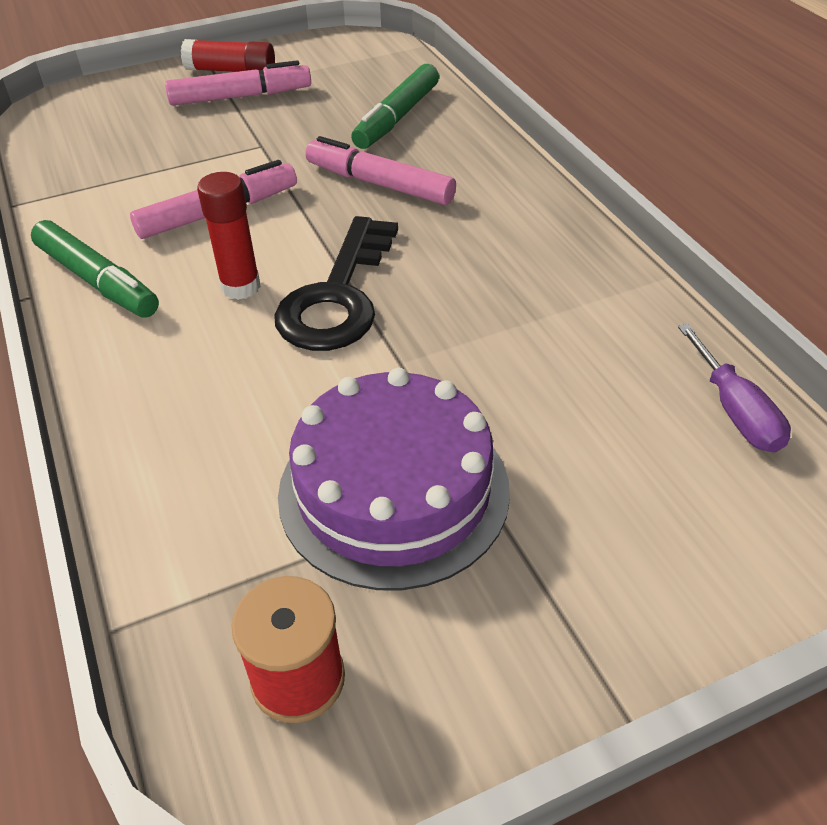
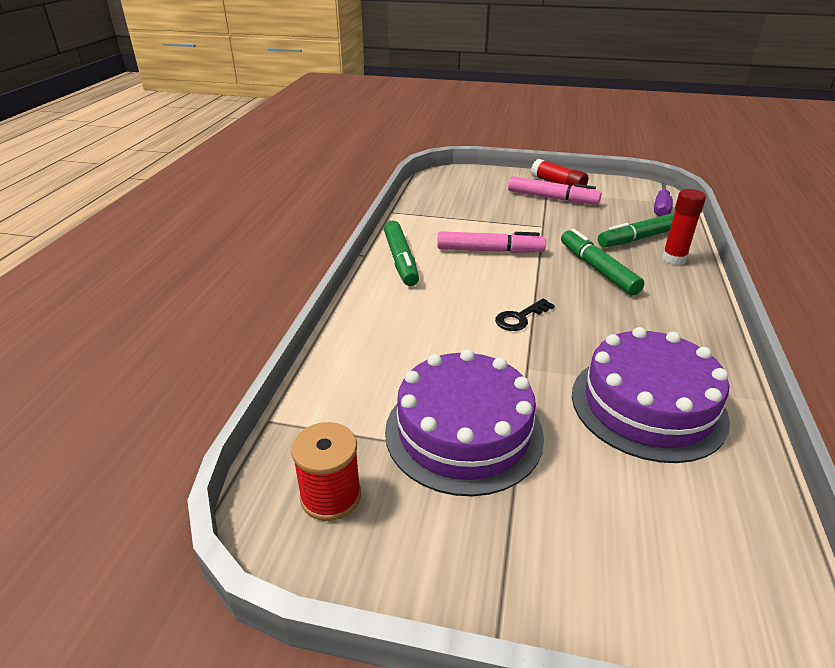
camera: 35 degrees right, 10 degrees down
(240, 287) = (470, 291): red glue stick -> red glue stick (673, 259)
(338, 296) = (520, 318): black key -> black key, size x0.49
(379, 184) = (597, 269): pink marker -> green marker
(566, 342) = (648, 405): none -> purple cake
(735, 411) = (746, 508): purple screwdriver -> purple screwdriver (661, 208)

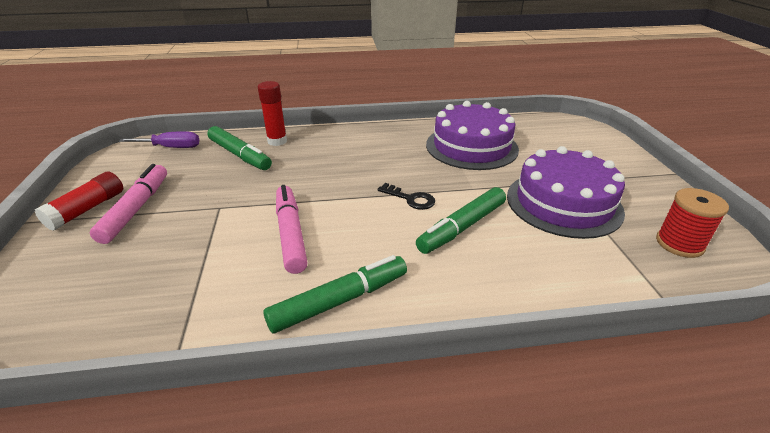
camera: 110 degrees left, 0 degrees up
(597, 269) = (308, 171): green marker -> green marker (462, 227)

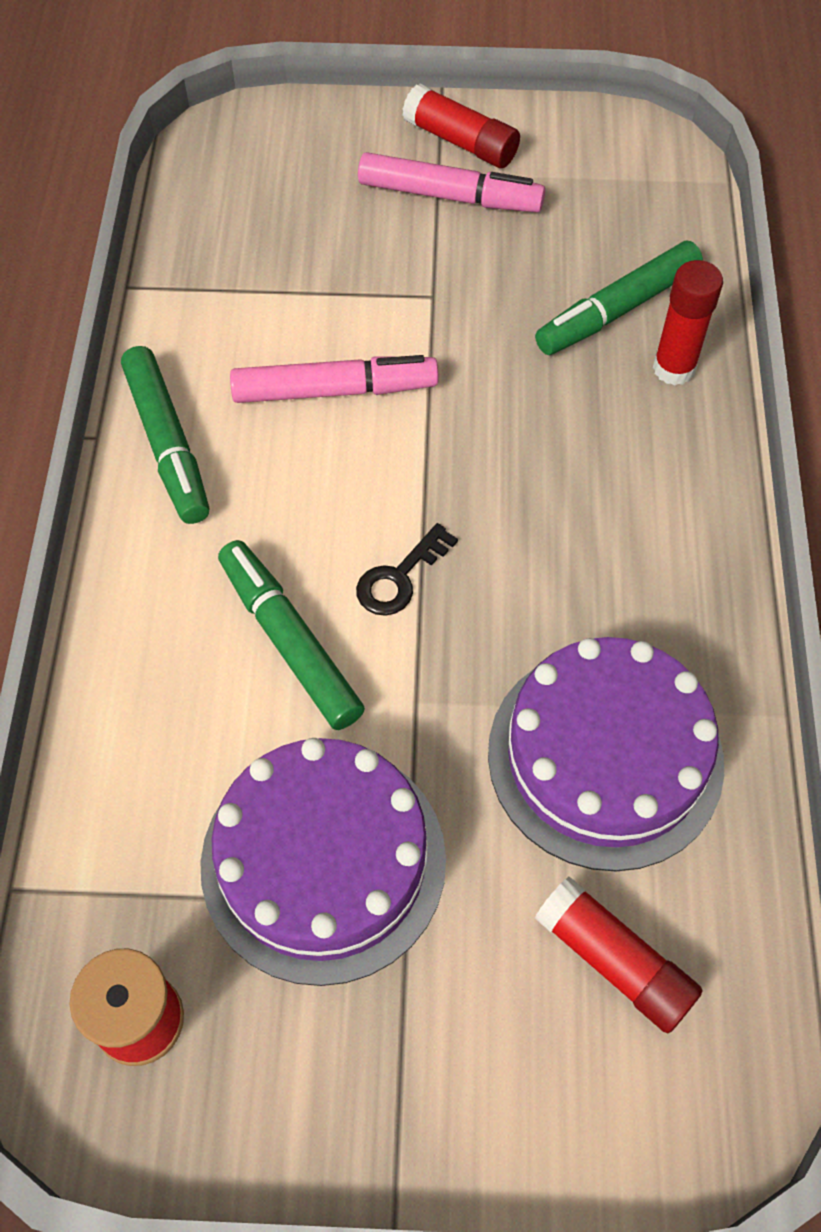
camera: 100 degrees right, 25 degrees up
(171, 147) = (662, 205): purple screwdriver -> none
(546, 141) = (614, 961): none -> red glue stick

